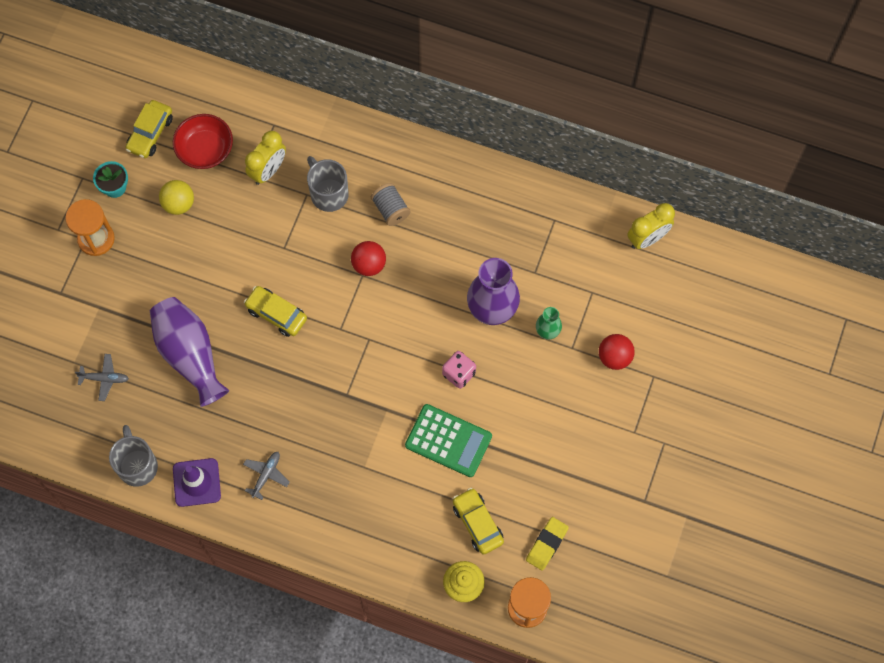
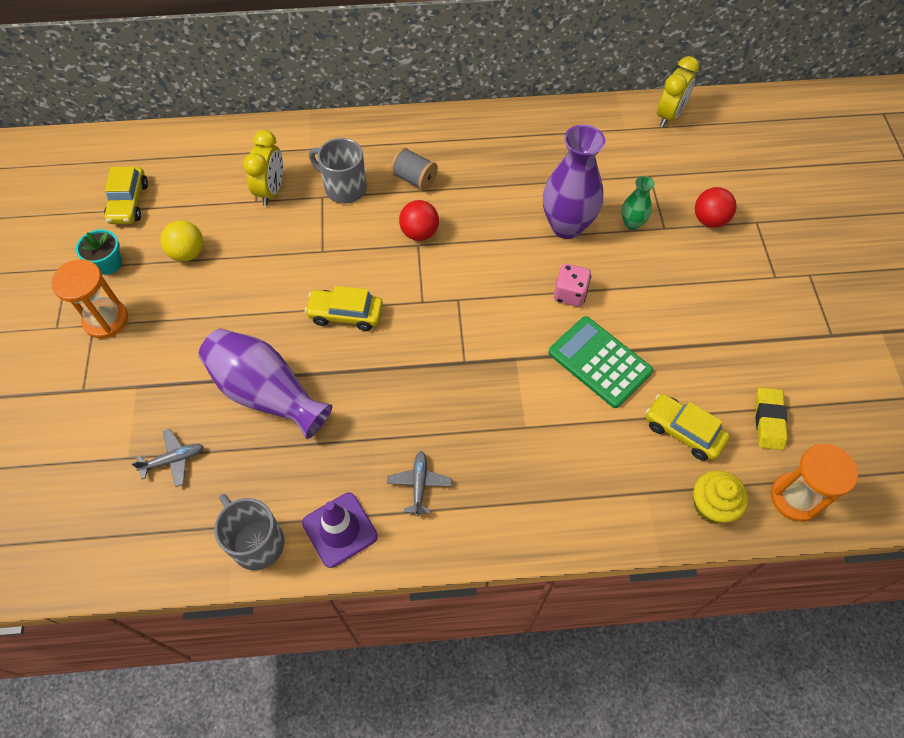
camera: 25 degrees left, 10 degrees down
(205, 150) = (195, 196): red bowl -> none
(448, 441) = (599, 362): green calculator -> green calculator turned 135 degrees counterclockwise

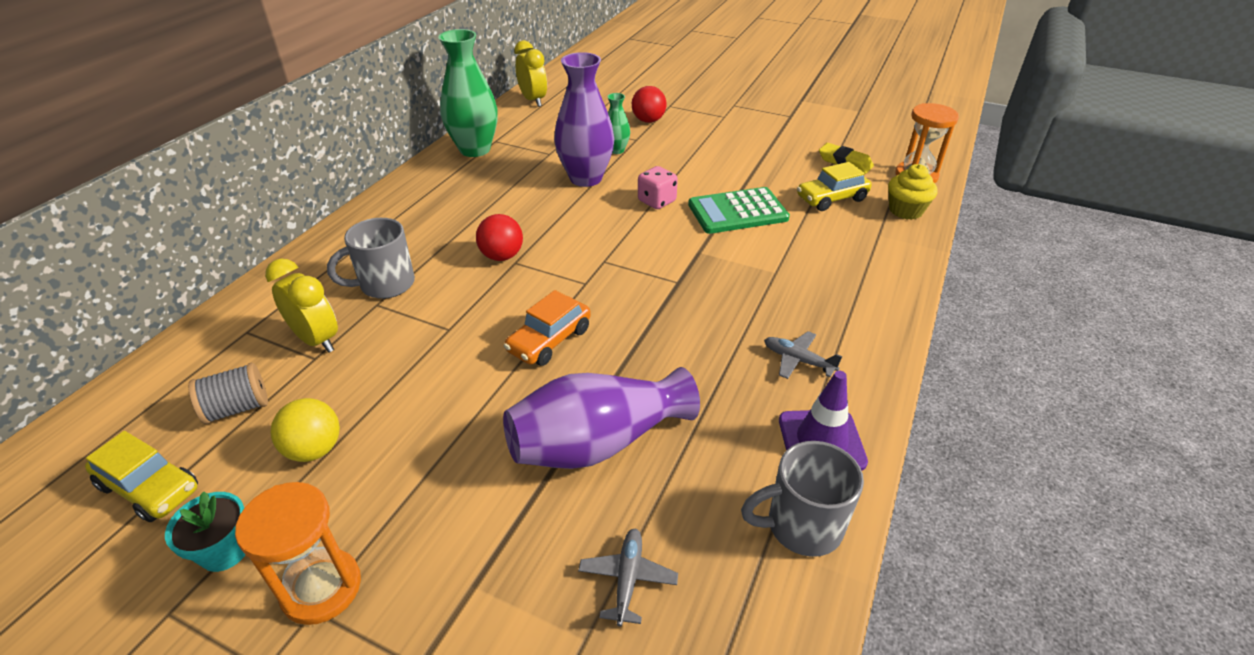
camera: 60 degrees left, 20 degrees down
(346, 314) = (549, 340): yellow car -> orange car
(414, 179) = (434, 237): grey spool -> grey spool (237, 408)
(550, 128) = (475, 149): none -> green vase

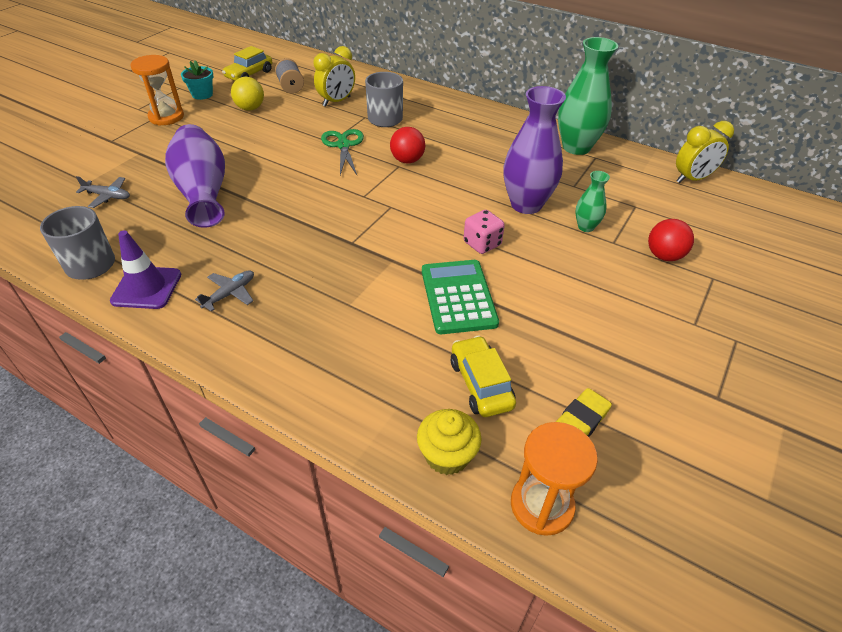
camera: 95 degrees right, 5 degrees up
(461, 315) = (343, 145): none -> green scissors
(549, 340) = (304, 178): orange car -> none

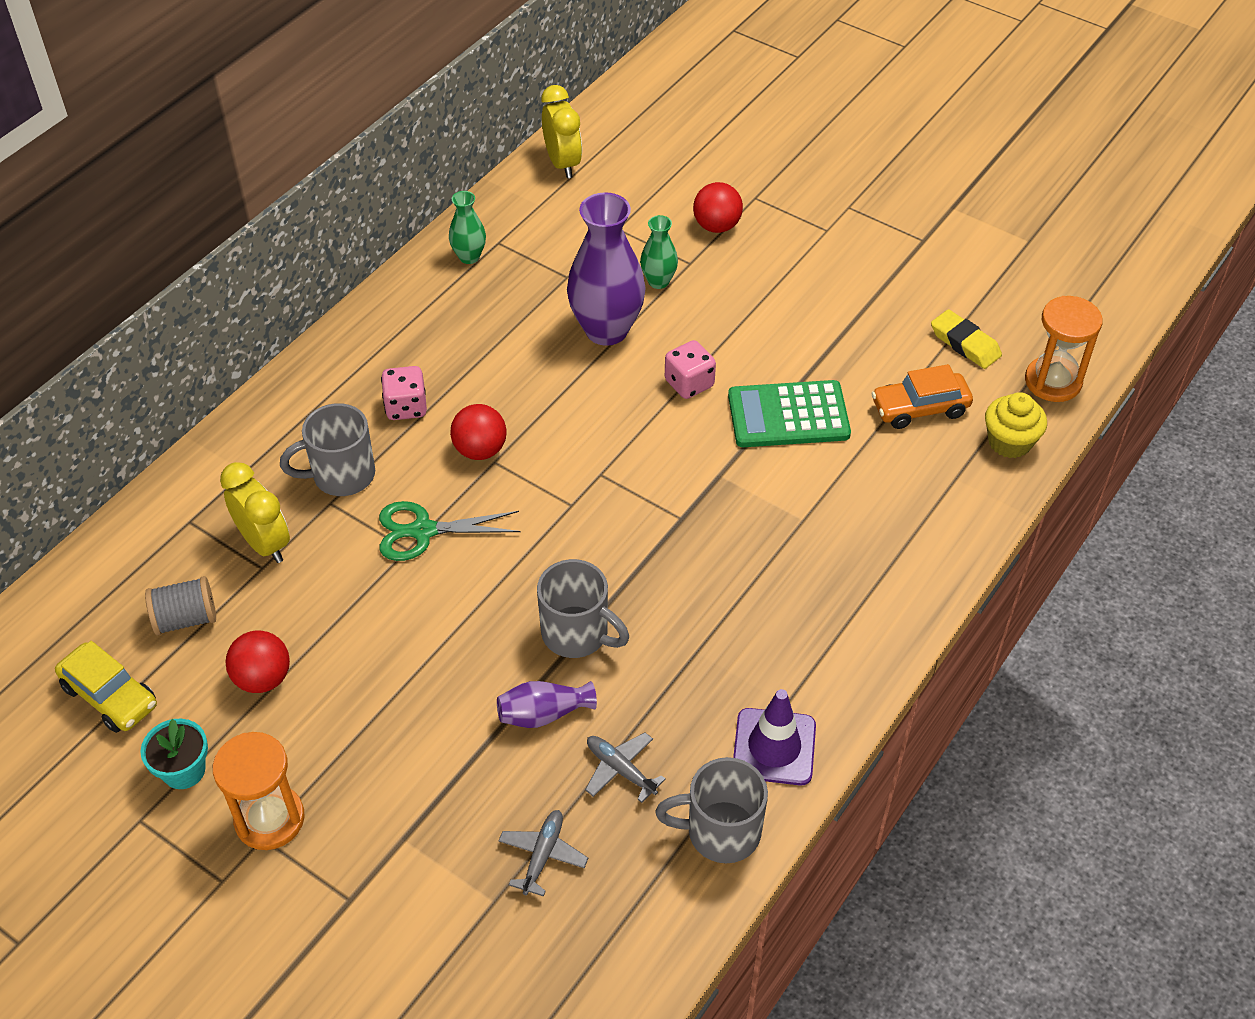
camera: 85 degrees left, 5 degrees up
(203, 192) = (543, 714): purple vase -> purple vase, size x0.50
(230, 294) = (785, 646): grey plane -> grey plane (620, 769)
(250, 108) = (263, 678): yellow ball -> red ball
(259, 202) = (577, 634): none -> grey mug
(439, 134) = (406, 407): none -> pink dice
(481, 384) = (920, 408): yellow car -> orange car
(576, 147) = (469, 257): green vase -> green vase, size x0.50

